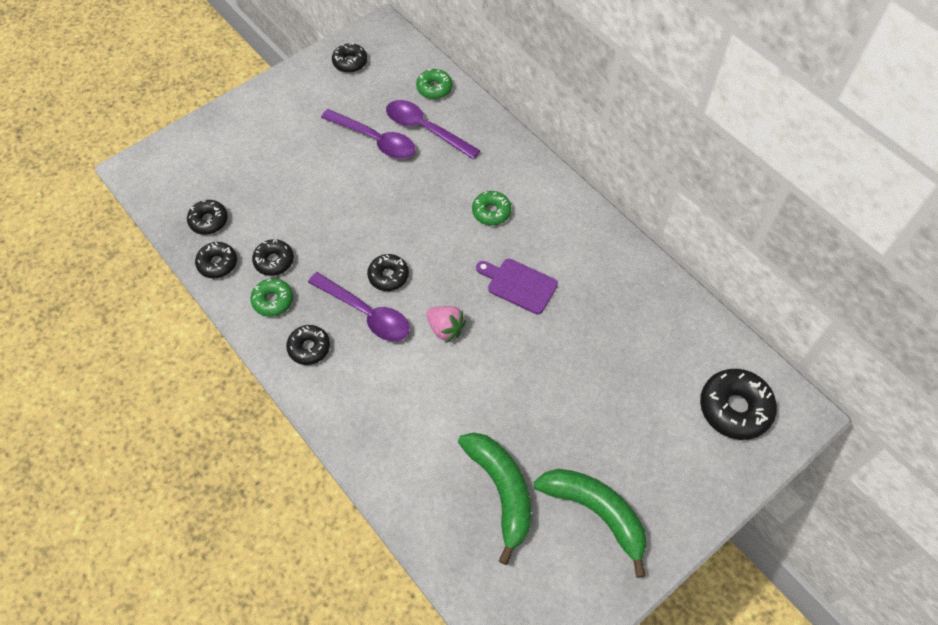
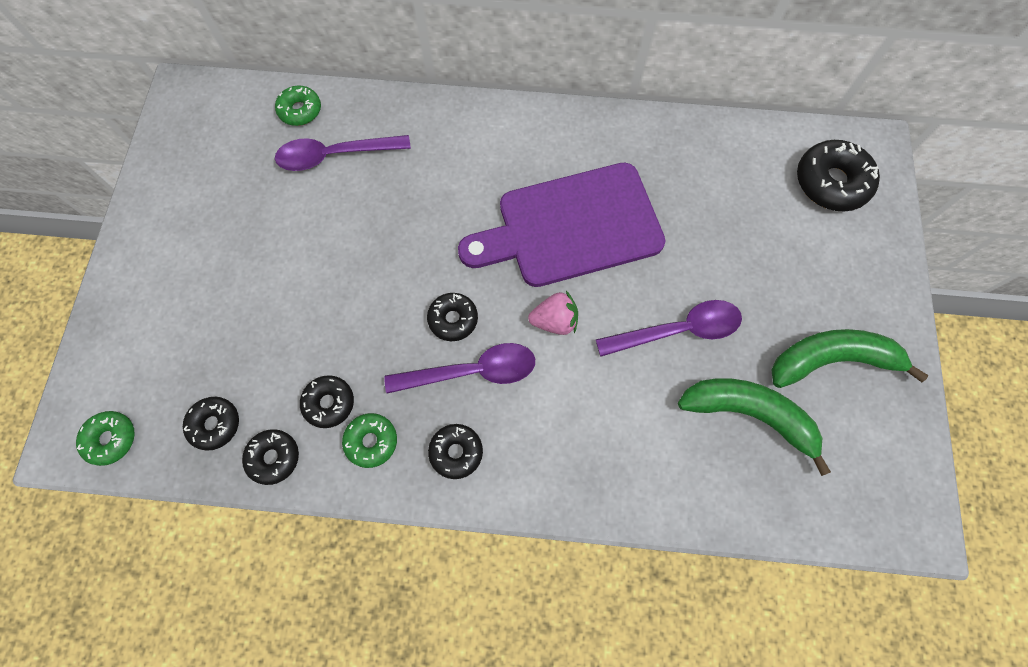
camera: 45 degrees left, 10 degrees up
(350, 62) = (186, 148): black donut -> none
(375, 140) = (298, 204): purple spoon -> purple spoon (678, 330)
(491, 212) = (478, 183): green donut -> green donut (111, 439)
(519, 285) = (571, 227): purple cutting board -> purple cutting board, size x2.10

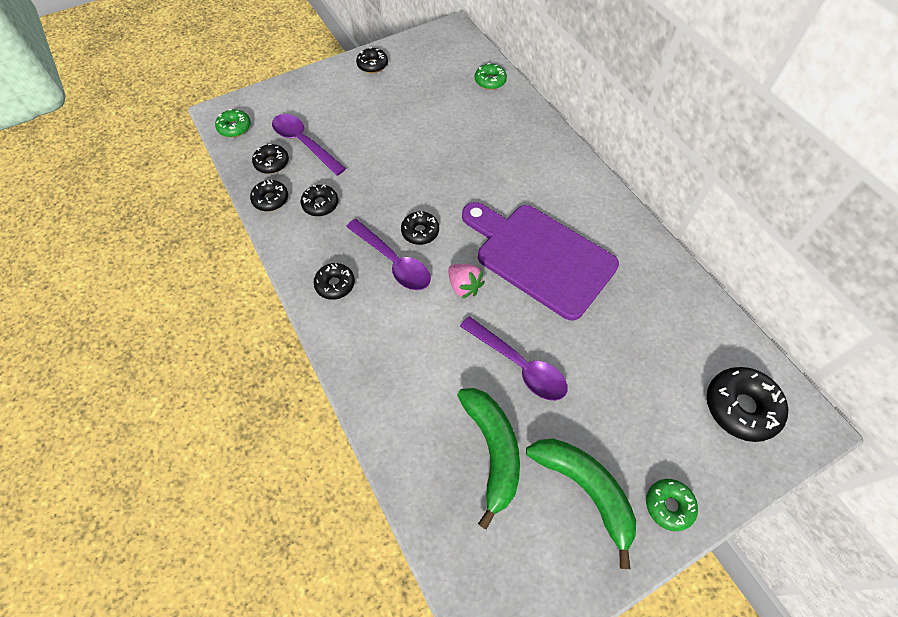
camera: 55 degrees right, 10 degrees down
(156, 213) = (372, 65): none -> black donut
(335, 156) = (476, 113): purple spoon -> purple spoon (304, 143)
(371, 441) = (312, 238): green donut -> green donut (669, 506)

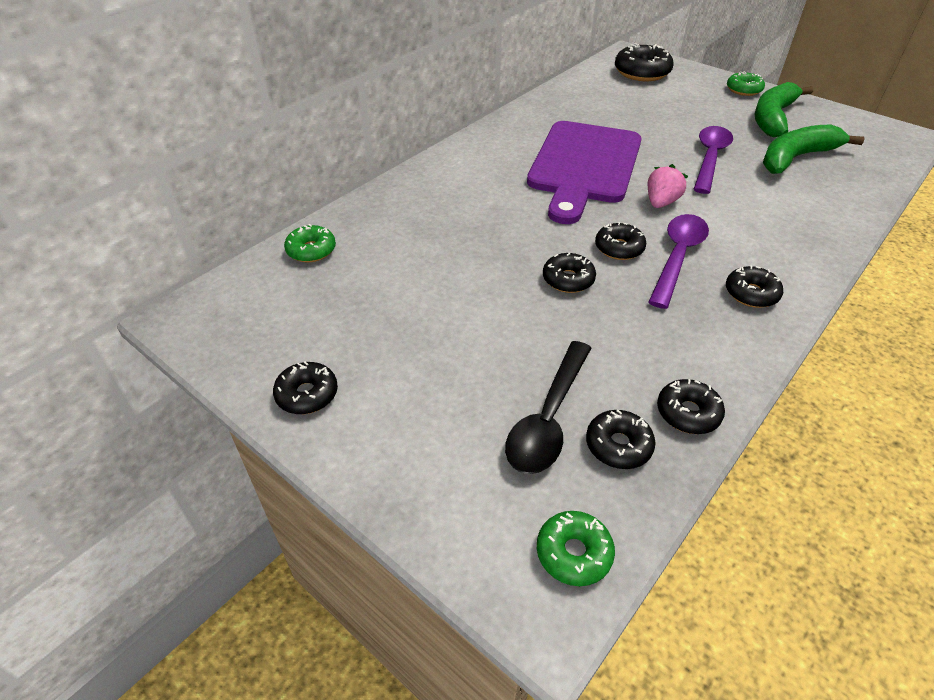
camera: 110 degrees left, 15 degrees down
(304, 143) = (548, 418): purple spoon -> black spoon
(320, 204) = (650, 351): black donut -> black donut (568, 279)

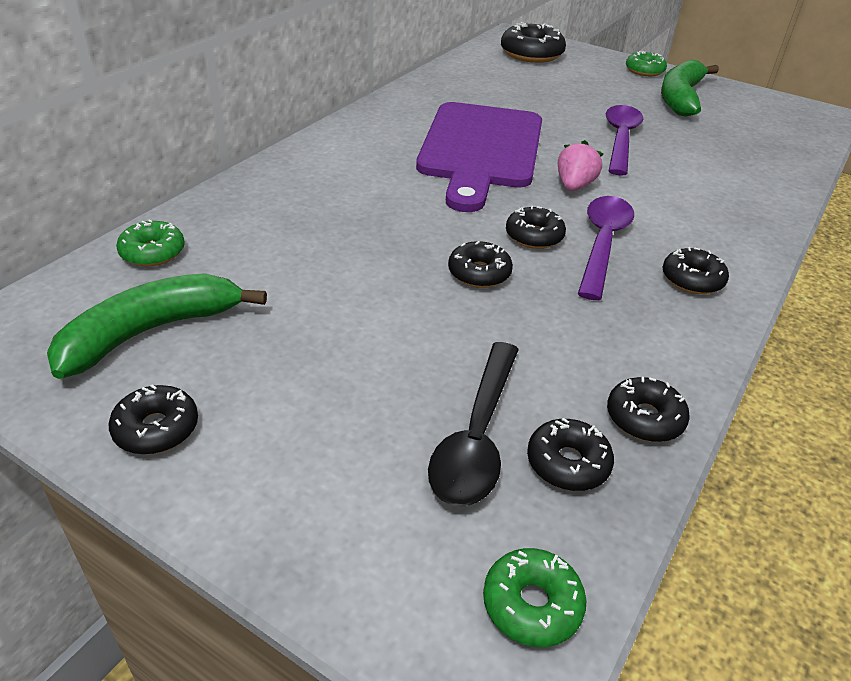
camera: 10 degrees left, 5 degrees down
(796, 158) = (713, 137): green banana -> green banana (151, 332)

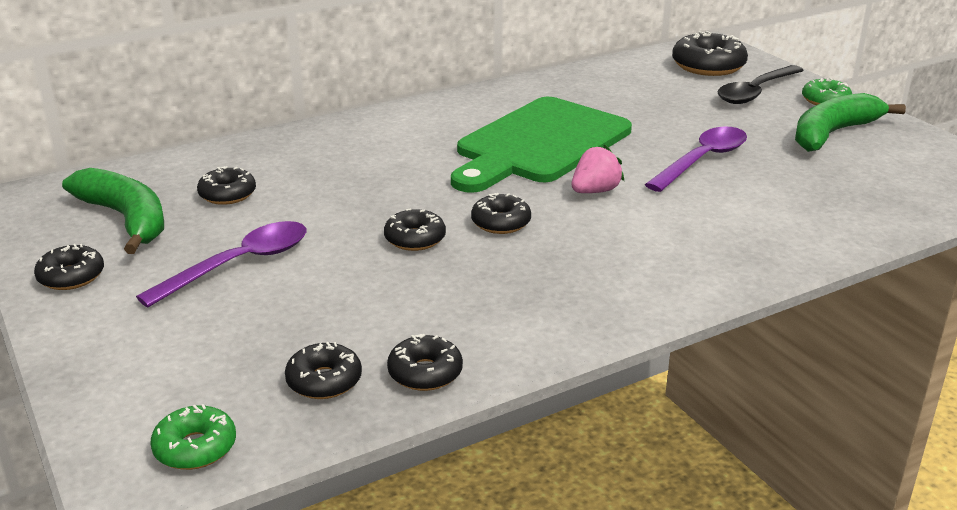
camera: 30 degrees right, 10 degrees down
(151, 332) = (126, 219): green banana -> green banana turned 60 degrees clockwise
(153, 252) = (180, 168): green donut -> none
(477, 437) = (276, 344): black spoon -> black spoon (755, 92)
(481, 150) = (540, 144): purple cutting board -> green cutting board
(602, 243) = (560, 242): purple spoon -> purple spoon (239, 264)
(692, 279) = (611, 290): black donut -> black donut (227, 194)

